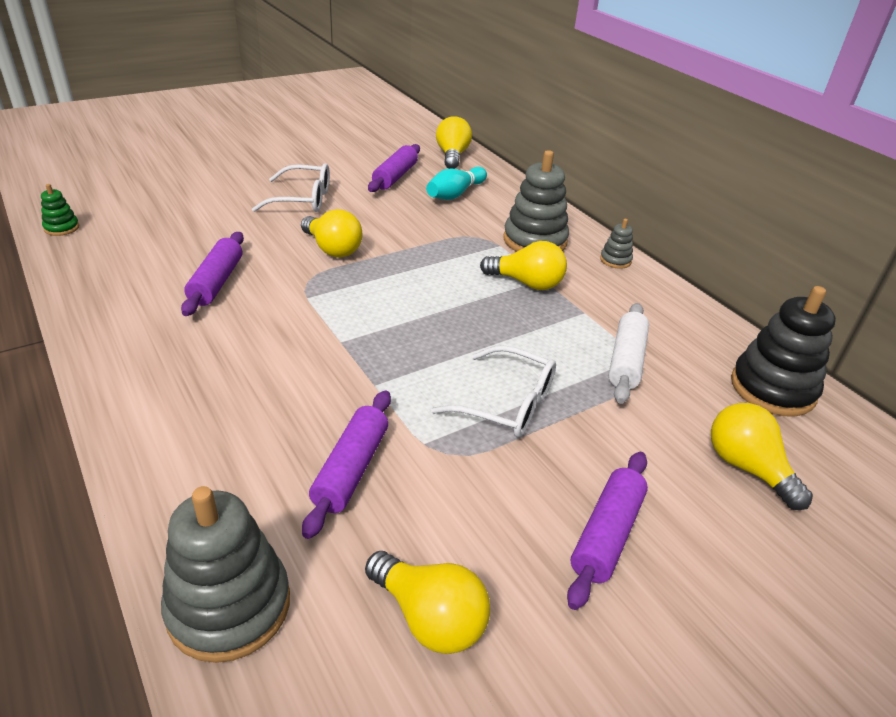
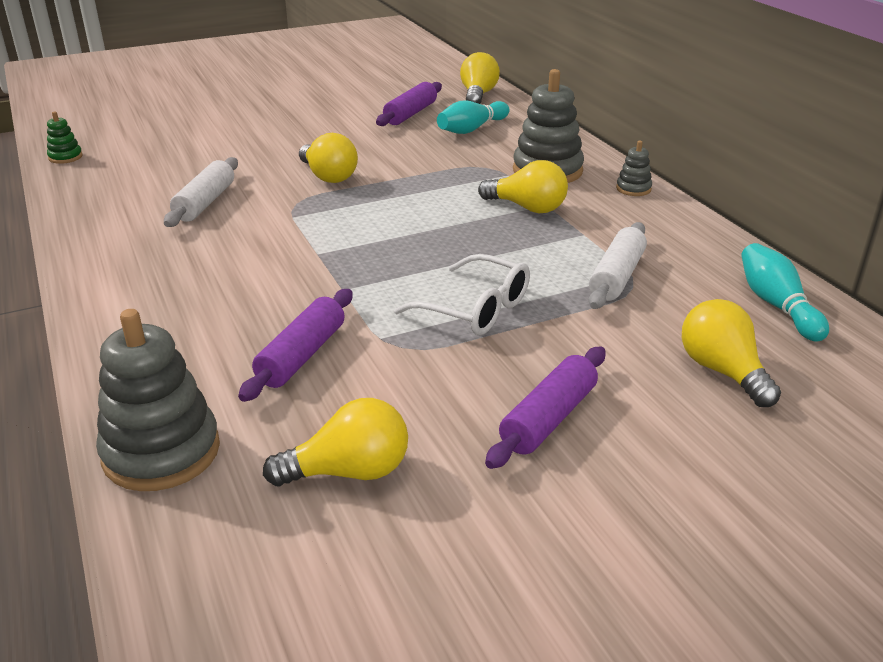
camera: 10 degrees right, 5 degrees down
(216, 282) = (205, 202): purple rolling pin -> white rolling pin
(302, 199) = (307, 134): white glasses -> none
(429, 617) = (349, 472): yellow light bulb -> yellow light bulb turned 60 degrees counterclockwise
(772, 388) = (776, 305): black stacking toy -> turquoise bowling pin

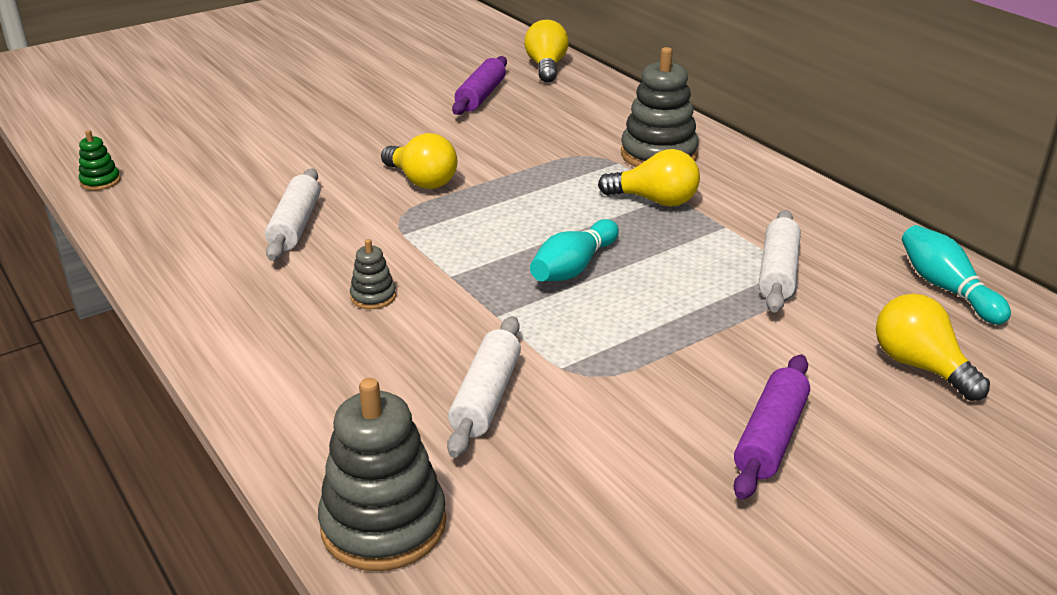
camera: 10 degrees left, 0 degrees up
(301, 355) = (486, 397): purple rolling pin -> white rolling pin
(349, 472) = (593, 520): yellow light bulb -> none
(471, 129) = (556, 110): turquoise bowling pin -> turquoise bowling pin (573, 267)
(474, 308) = (646, 323): white glasses -> none
(633, 189) = (756, 169): grey stacking toy -> grey stacking toy (373, 297)

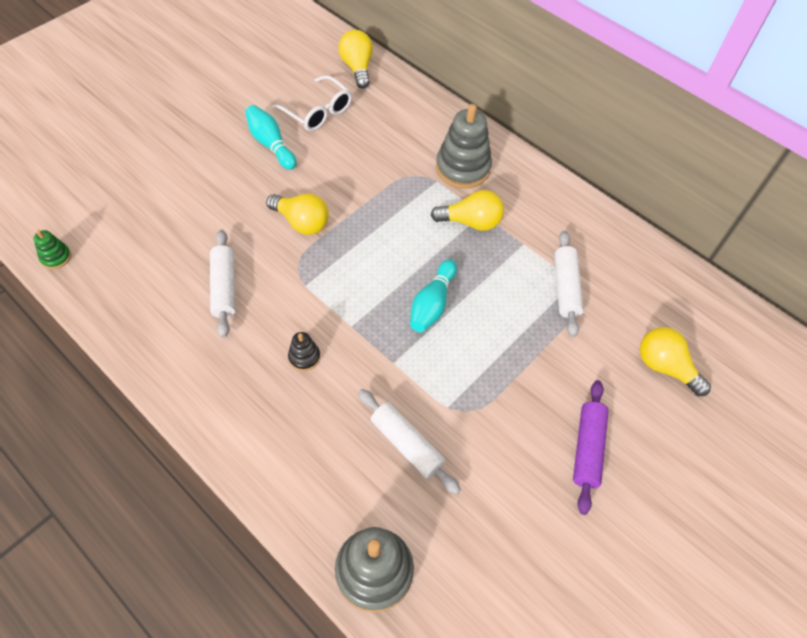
camera: 15 degrees left, 25 degrees up
(373, 297) = (304, 357): grey stacking toy -> black stacking toy
(481, 96) = (317, 111): purple rolling pin -> white glasses
(486, 397) = (407, 444): white rolling pin -> white rolling pin turned 45 degrees counterclockwise
(946, 288) = (671, 287): turquoise bowling pin -> turquoise bowling pin (271, 144)

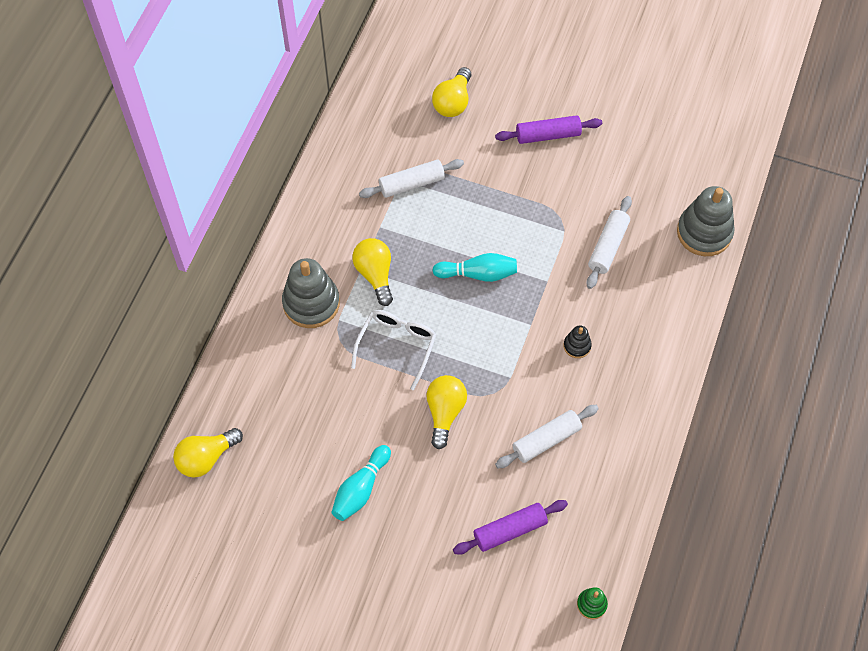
camera: 110 degrees left, 5 degrees up
(163, 226) = (510, 530): none -> purple rolling pin
(317, 111) = (293, 467): white glasses -> white glasses (396, 347)

